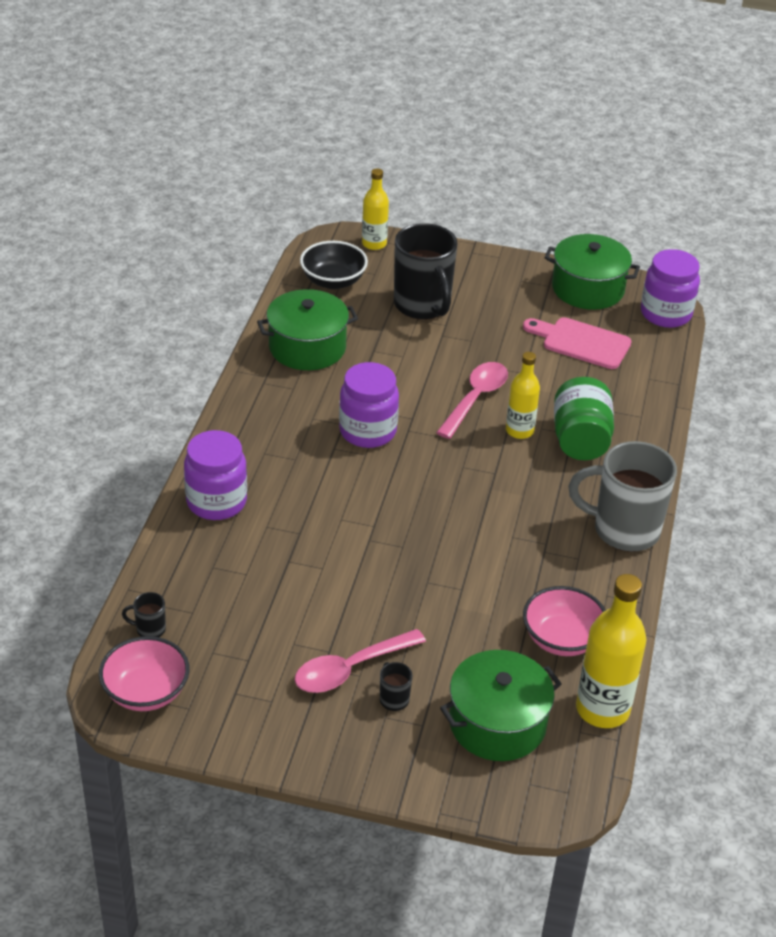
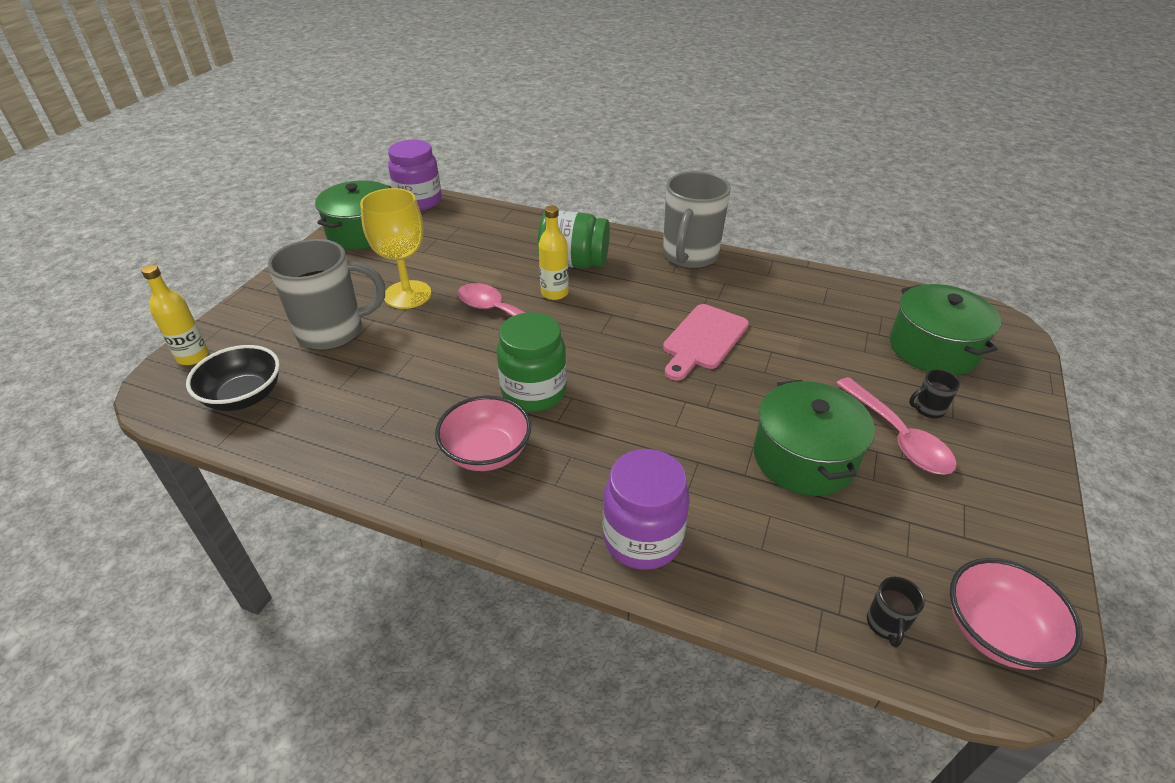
camera: 80 degrees left, 0 degrees up
(307, 347) = (364, 430): green pot -> green pot (804, 457)
(368, 431) = (534, 392): purple jar -> green jar
(423, 306) = (333, 331): black mug -> grey mug
(489, 337) = (407, 295): none -> yellow goblet
(562, 639) = (823, 303): pink bowl -> pink bowl (486, 452)
(581, 342) = (439, 245): pink cutting board -> pink cutting board (703, 340)
(602, 709) = (896, 293): yellow bottle -> none

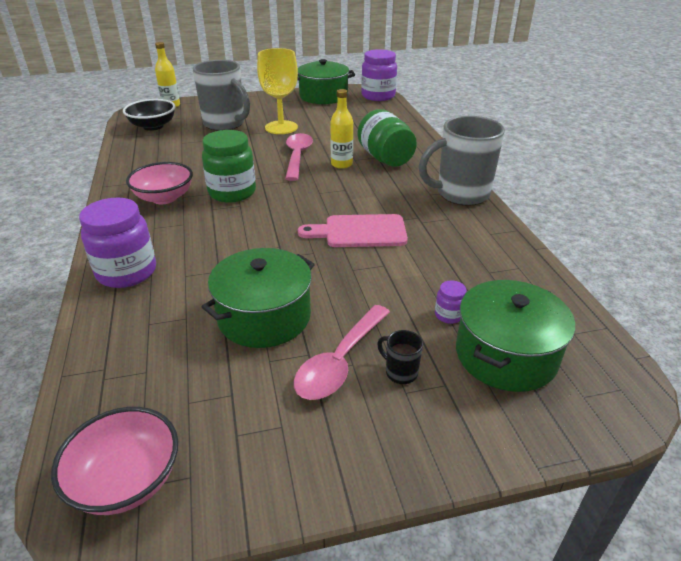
camera: 55 degrees right, 5 degrees down
(869, 351) = (448, 315): none -> purple jar
(886, 625) = (103, 407): black mug -> none

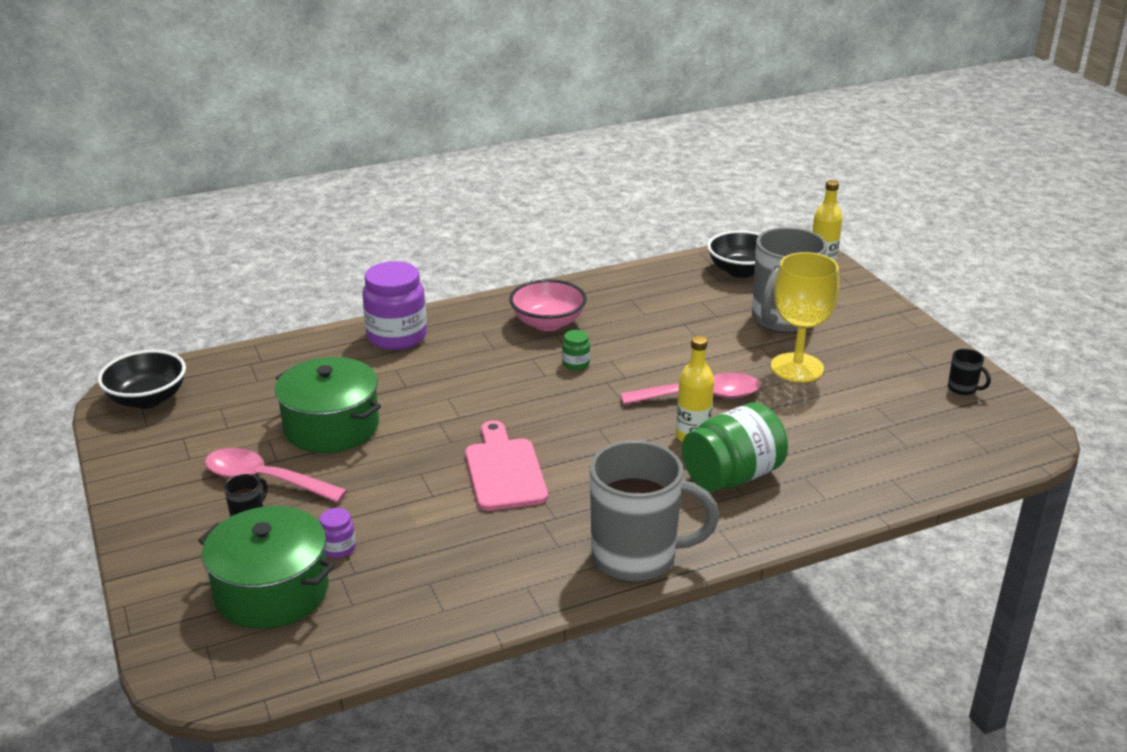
camera: 80 degrees right, 5 degrees down
(127, 480) = (147, 399): pink bowl -> black bowl
(232, 192) = (576, 364): green jar -> green jar, size x0.44
(323, 96) = (963, 389): green pot -> black mug
(378, 96) = (1011, 448): purple jar -> none
(461, 194) = (637, 557): grey mug -> grey mug turned 120 degrees clockwise

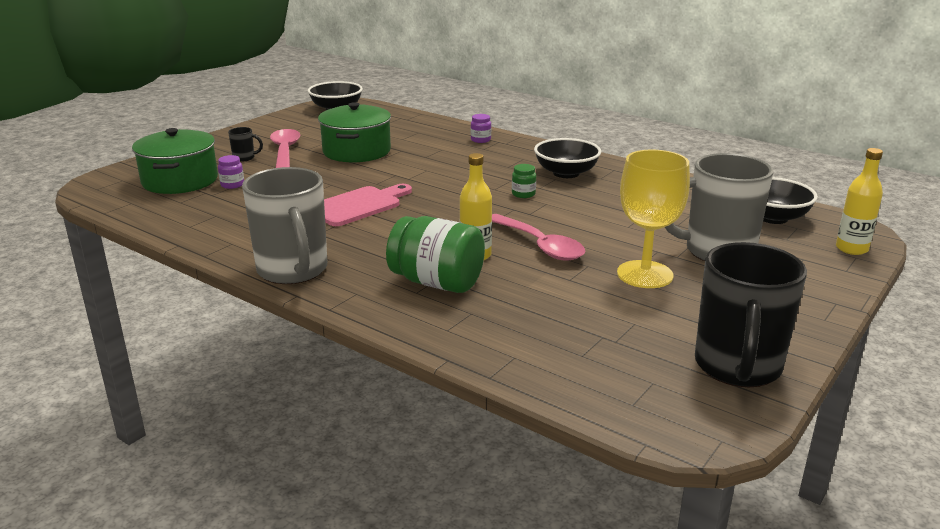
camera: 60 degrees right, 5 degrees down
(397, 337) = (480, 140): purple jar -> purple jar, size x0.44
(548, 323) = (566, 173): pink bowl -> black bowl
(963, 389) = (737, 367): black mug -> black mug, size x2.47

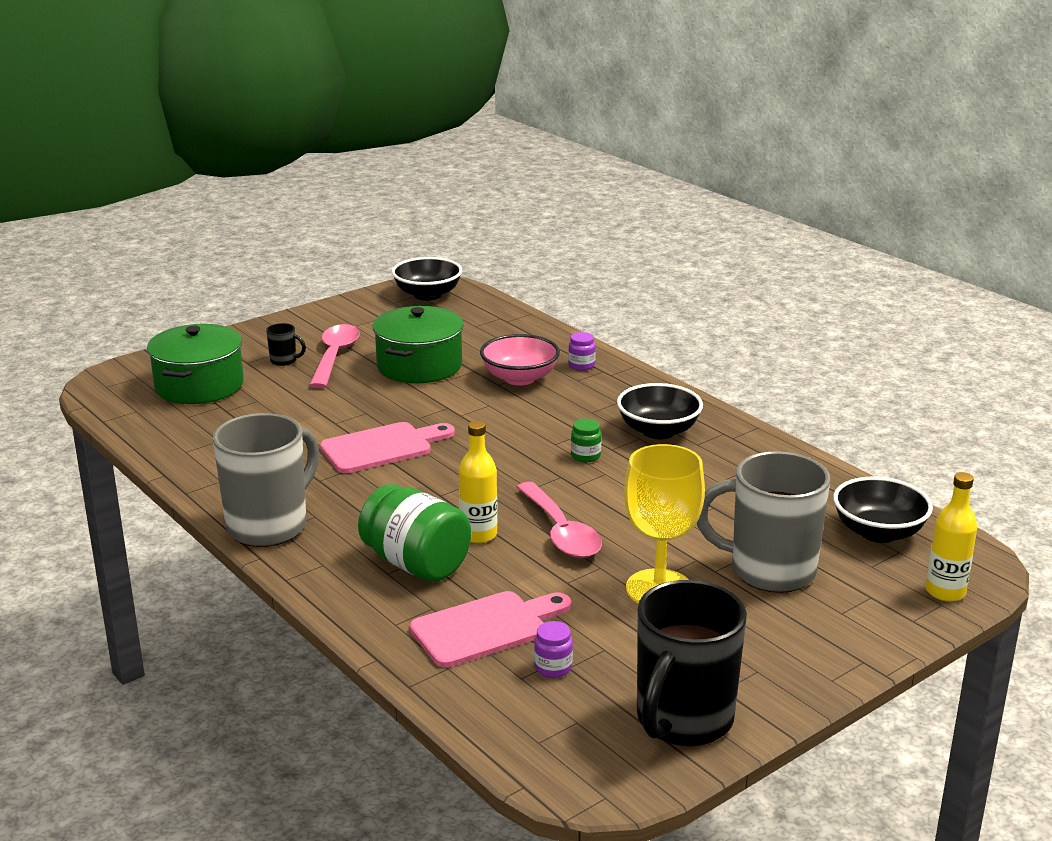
camera: 15 degrees right, 0 degrees up
(232, 185) = (254, 399): purple jar -> purple jar (553, 668)
(293, 271) = (269, 526): grey mug -> grey mug turned 135 degrees counterclockwise
(439, 151) = (519, 378): none -> pink bowl
(526, 322) = (486, 628): none -> pink cutting board

